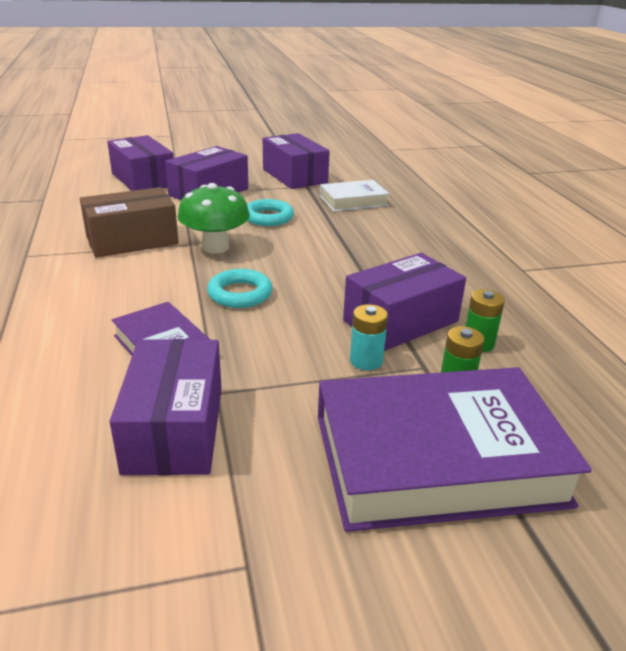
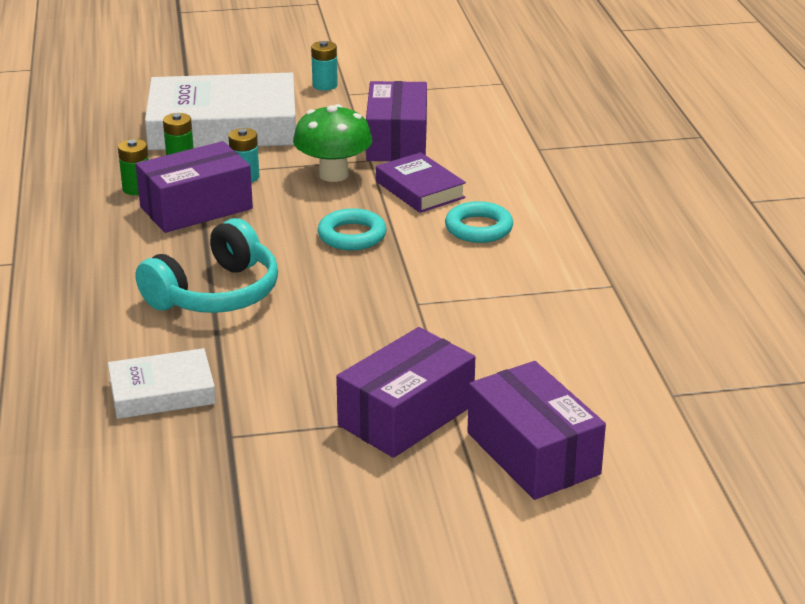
camera: 175 degrees left, 0 degrees up
(132, 240) = (494, 308): brown box -> none
(215, 247) = (383, 296): green mushroom -> green mushroom (333, 174)
(268, 217) = (309, 352): turquoise ring -> turquoise ring (478, 228)
(294, 176) = (245, 469): purple box -> none
(295, 598) = (325, 85): none -> turquoise battery
(345, 249) = (216, 294): none -> turquoise headphones
(437, 459) = (223, 125): purple book -> white book

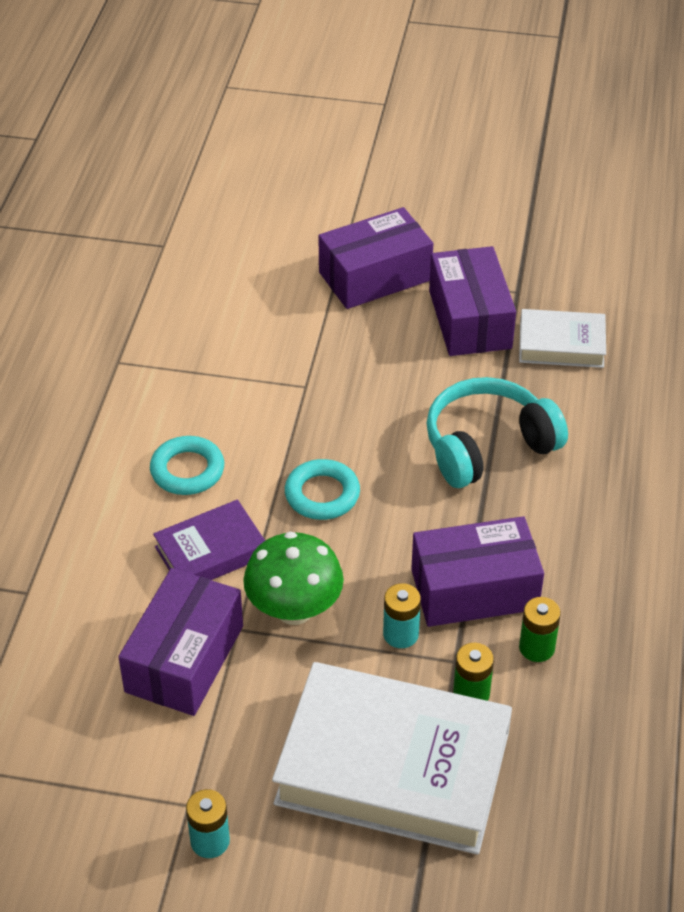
camera: 160 degrees left, 15 degrees up
(420, 189) = (211, 552): purple book -> purple book turned 75 degrees clockwise
(533, 453) = (300, 225): purple box -> purple box (469, 319)

